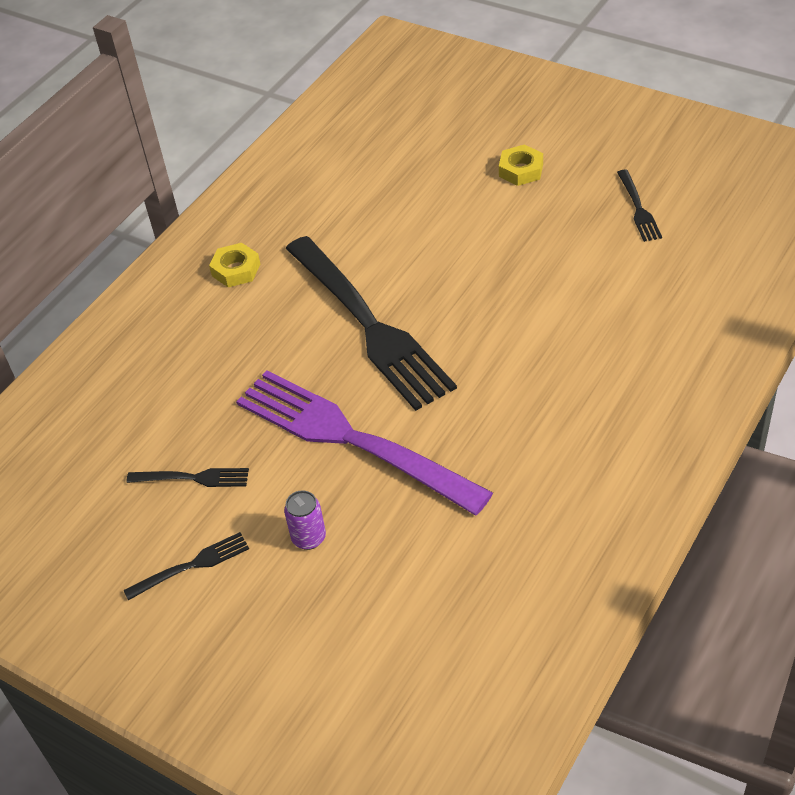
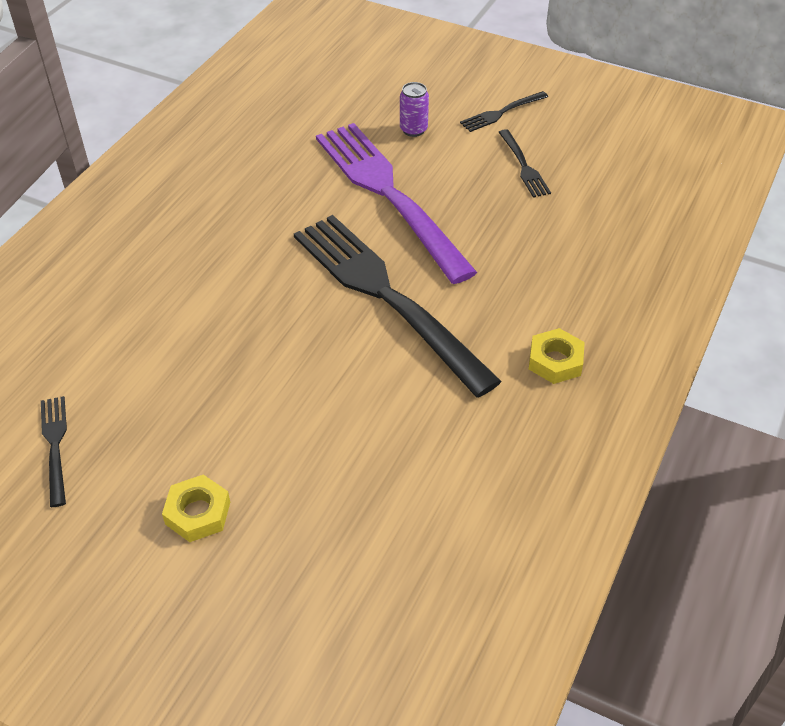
camera: 170 degrees right, 0 degrees up
(193, 478) = (523, 166): black fork -> black fork turned 105 degrees counterclockwise
(352, 440) = (389, 195): purple fork -> purple fork turned 150 degrees counterclockwise

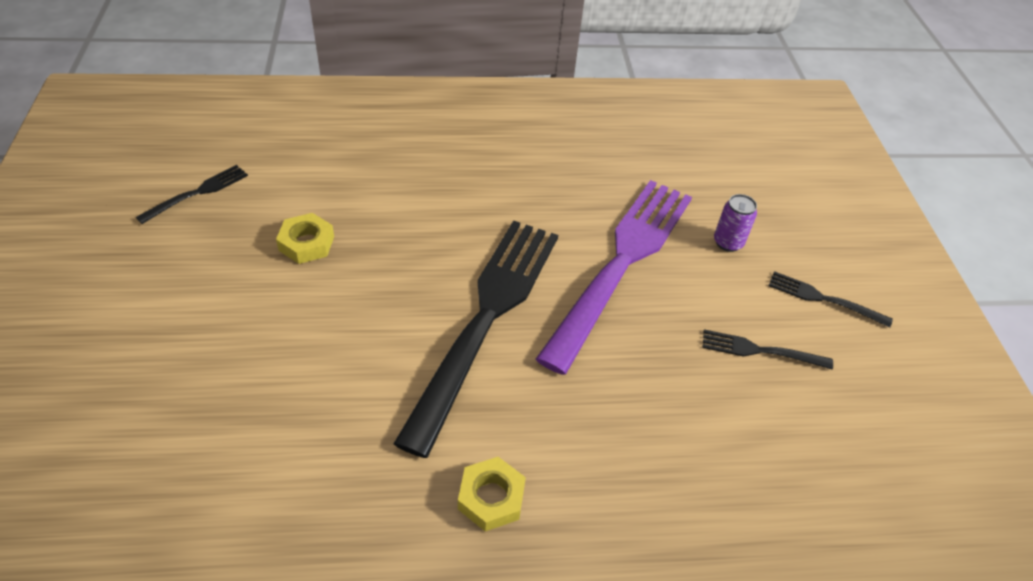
camera: 55 degrees right, 0 degrees up
(198, 513) = (164, 303): yellow nut -> yellow nut (306, 243)
(523, 166) = (760, 351): black fork -> black fork turned 60 degrees clockwise

